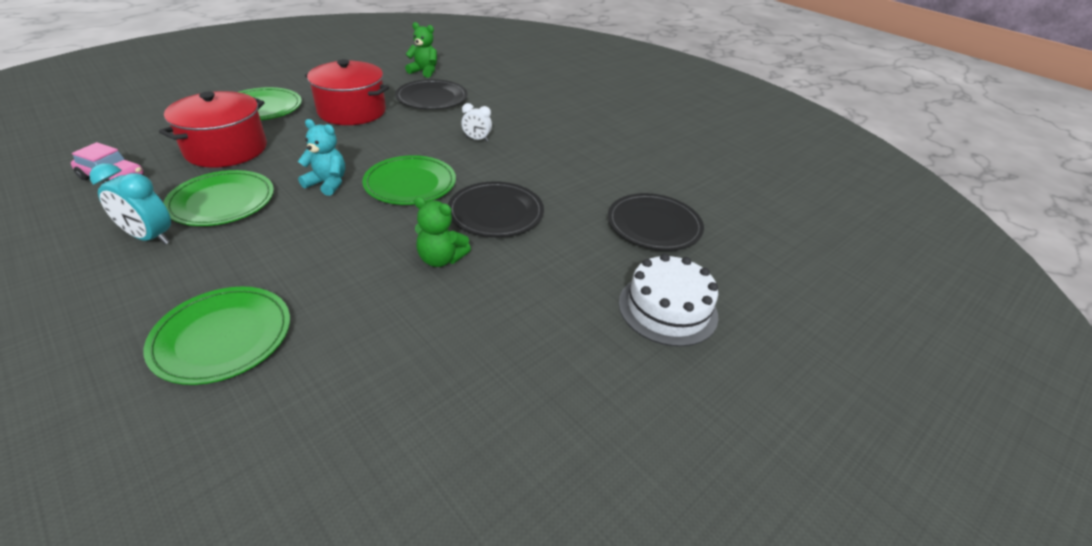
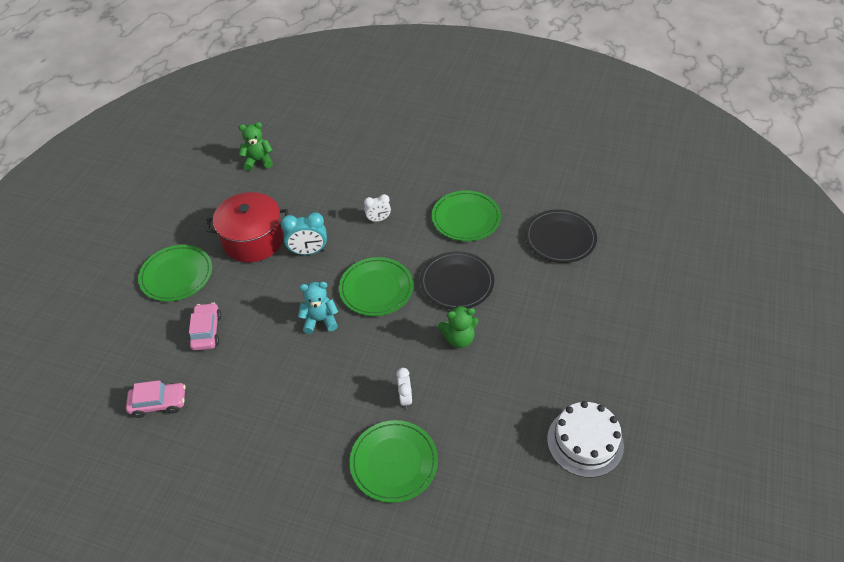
camera: 25 degrees left, 10 degrees up
(150, 237) = (258, 430): turquoise clock -> turquoise clock (308, 252)
(222, 201) = (267, 377): green plate -> green plate (466, 218)
(226, 149) = (206, 331): red pot -> pink car
(317, 283) = (405, 398): none -> white clock
(432, 98) = (299, 191): black plate -> none
(667, 309) = (613, 300): white cake -> white cake (585, 442)

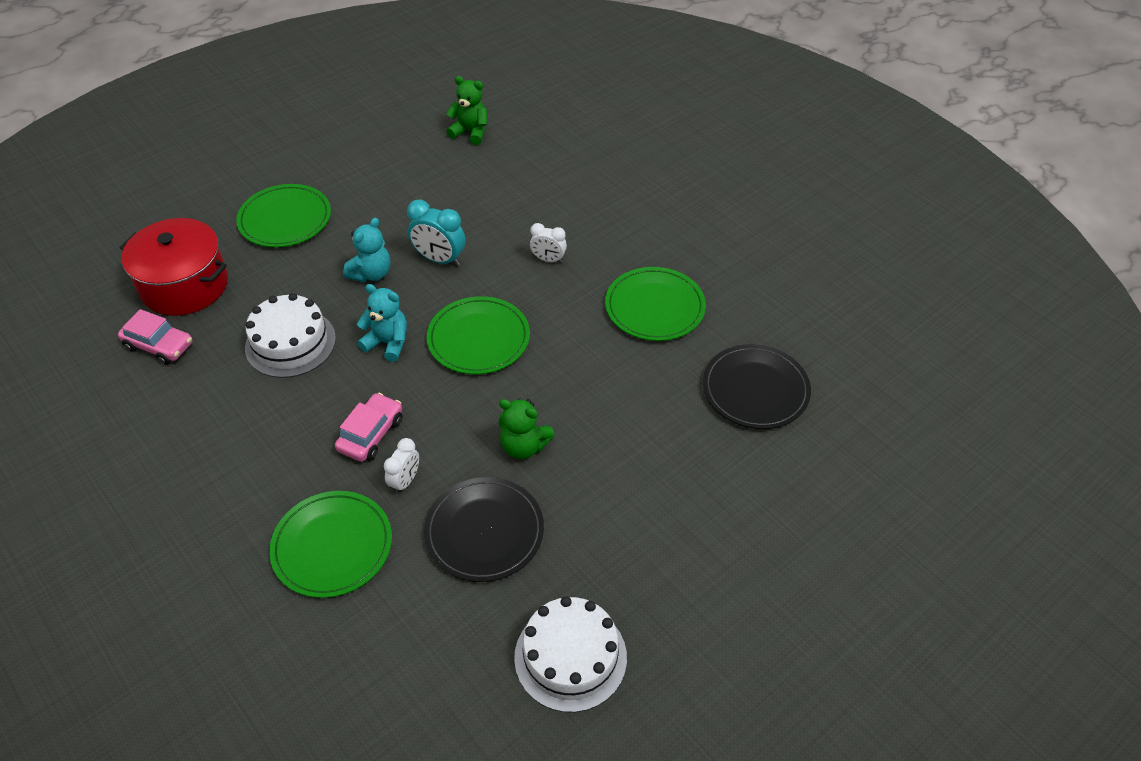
camera: 30 degrees right, 0 degrees up
(206, 331) = (264, 294): pink car -> pink car (371, 434)
(253, 240) = (392, 218): red pot -> red pot (185, 285)
(253, 353) = (290, 343): none -> white cake
(270, 282) = (371, 273): none -> turquoise teddy bear
(456, 282) = (577, 379): black plate -> black plate (484, 531)

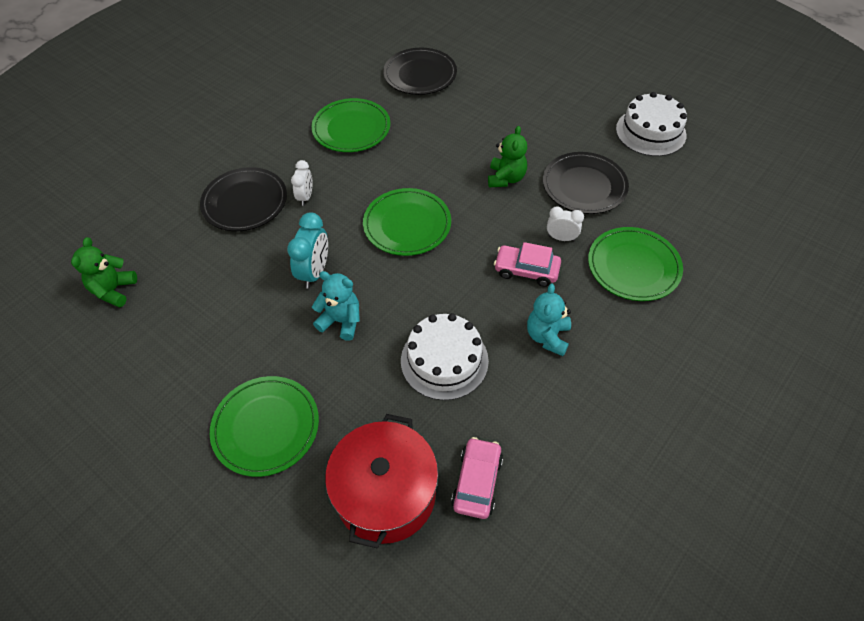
camera: 100 degrees left, 5 degrees up
(388, 343) = (426, 285): turquoise teddy bear -> turquoise teddy bear (547, 336)
(555, 214) = (245, 202): none -> black plate

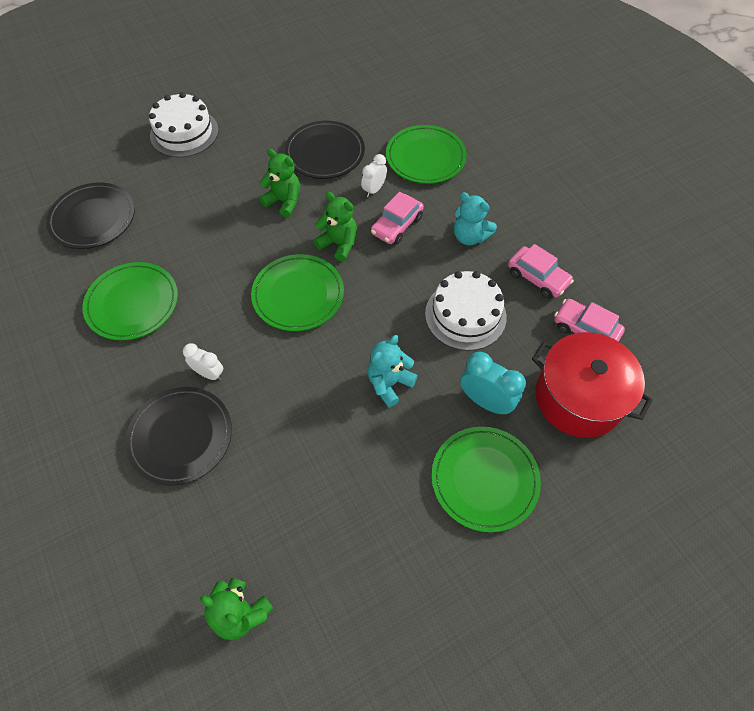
camera: 70 degrees left, 5 degrees up
(314, 272) = (318, 391): turquoise clock -> turquoise clock (485, 401)
(479, 233) = (339, 244): none -> green teddy bear
(525, 416) = (537, 278): none -> pink car
(650, 132) = (290, 88): white cake -> white cake (184, 133)

